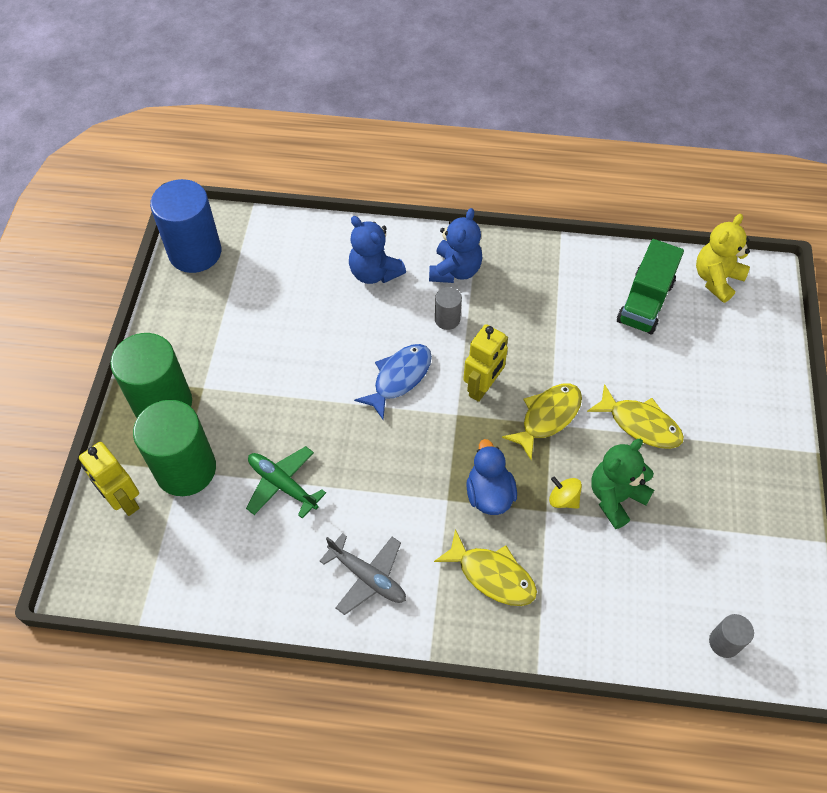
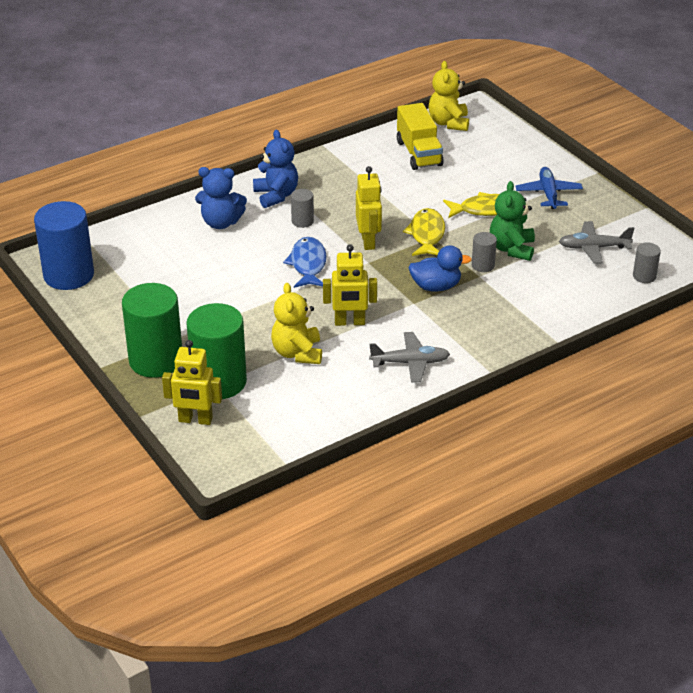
camera: 40 degrees left, 20 degrees down
(282, 484) = (297, 353): green plane -> yellow teddy bear
(364, 480) = (349, 322): none -> yellow robot
(489, 494) = (436, 286): blue duck -> blue duck turned 135 degrees clockwise
(492, 575) = (484, 320): yellow fish -> none
(563, 499) = (483, 265): yellow spinning top -> grey cylinder
(645, 302) = (419, 153): green truck -> yellow truck
(706, 559) = (593, 248): none -> grey plane
(730, 446) = (548, 193): none -> blue plane

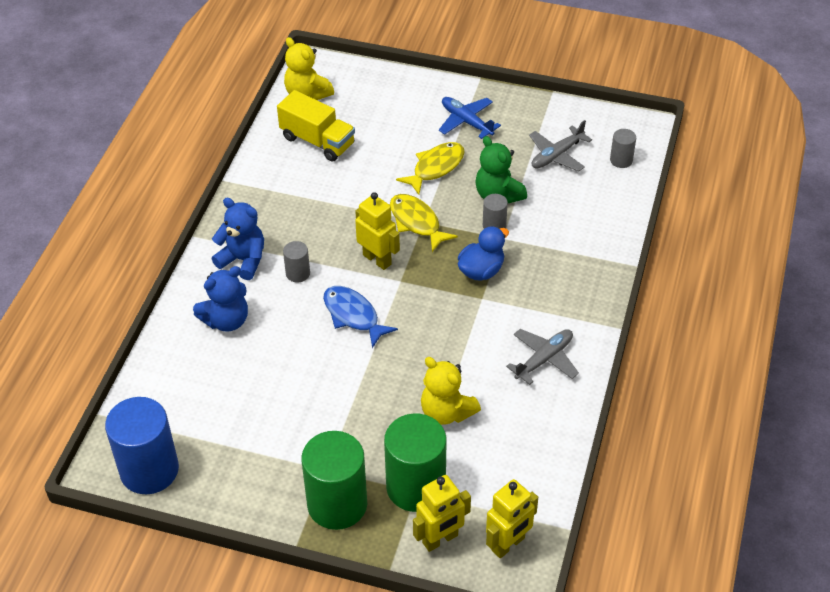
camera: 40 degrees left, 10 degrees up
(349, 322) = (453, 352): yellow robot -> yellow robot (508, 544)

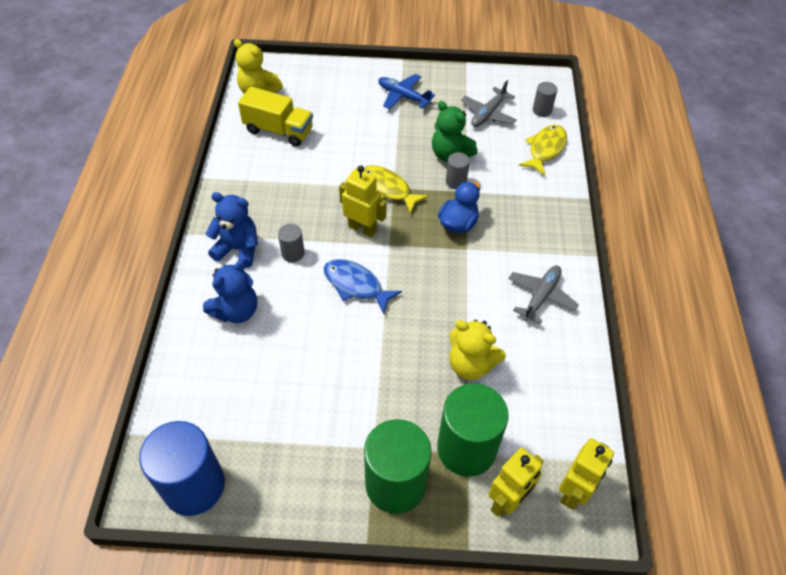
camera: 15 degrees left, 5 degrees up
(435, 168) = (389, 139): yellow fish -> yellow fish (545, 149)

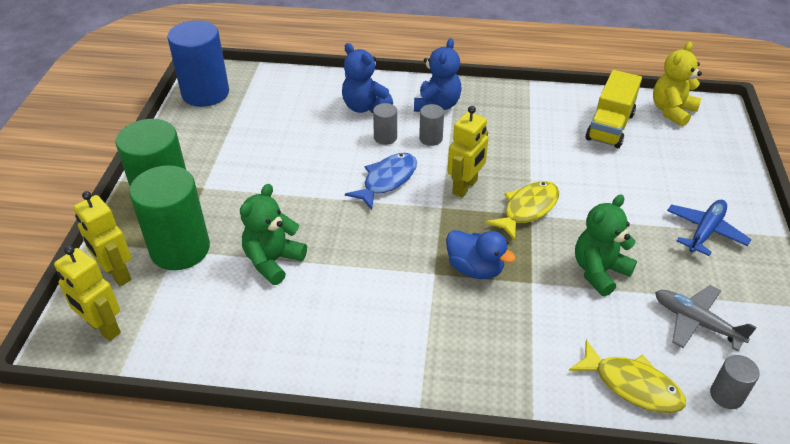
camera: 95 degrees right, 10 degrees down
(456, 181) = (548, 273): grey cylinder -> grey cylinder (385, 137)
(470, 364) = (273, 261): yellow teddy bear -> green teddy bear
(541, 296) = (355, 337): grey plane -> none

